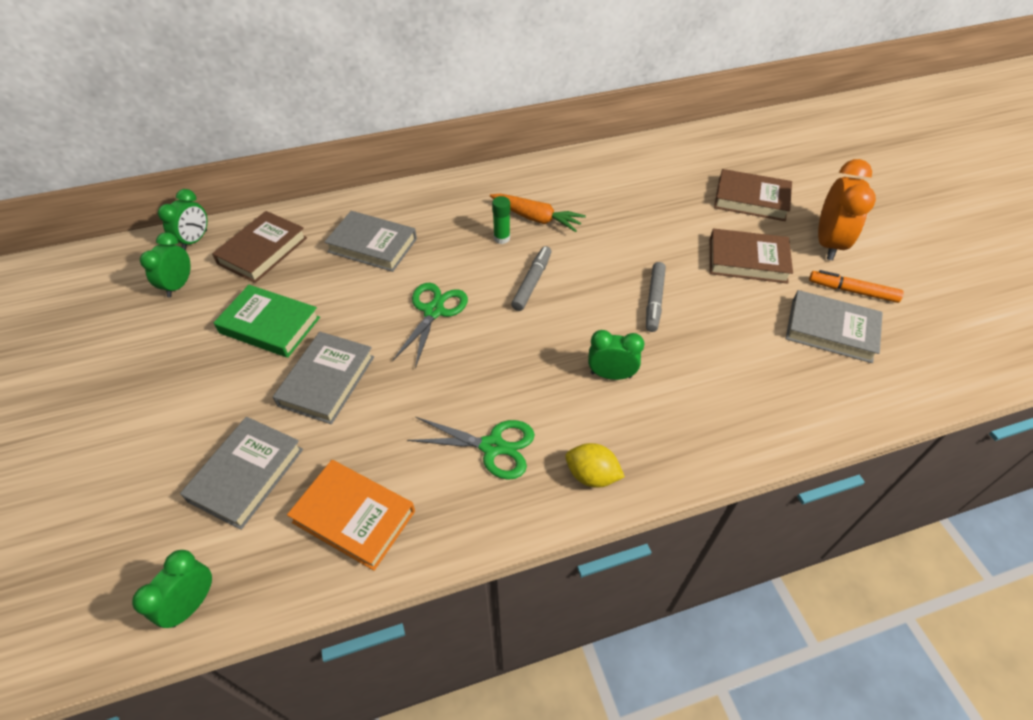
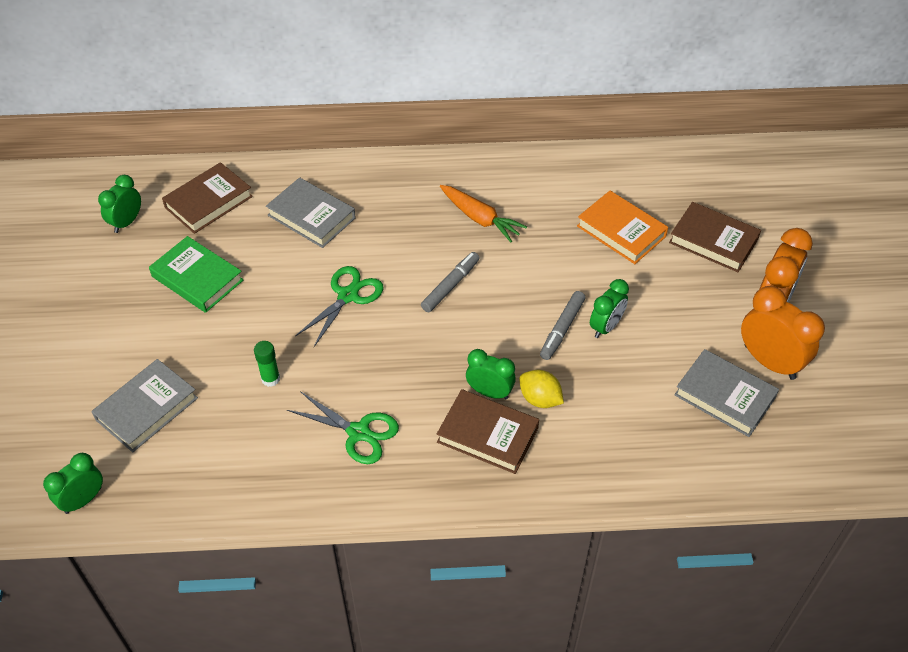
camera: 15 degrees right, 0 degrees up
(195, 240) = (150, 179): green clock -> green clock (606, 327)
(327, 381) = (233, 342): grey book -> none
(354, 516) = (224, 463): orange book -> orange book (621, 231)
(501, 238) = (438, 233): green glue stick -> green glue stick (270, 379)
(592, 475) = (436, 477): yellow lemon -> yellow lemon (540, 399)
(747, 260) = (676, 307): brown book -> brown book (487, 435)
(853, 291) = (769, 362): orange marker -> orange clock

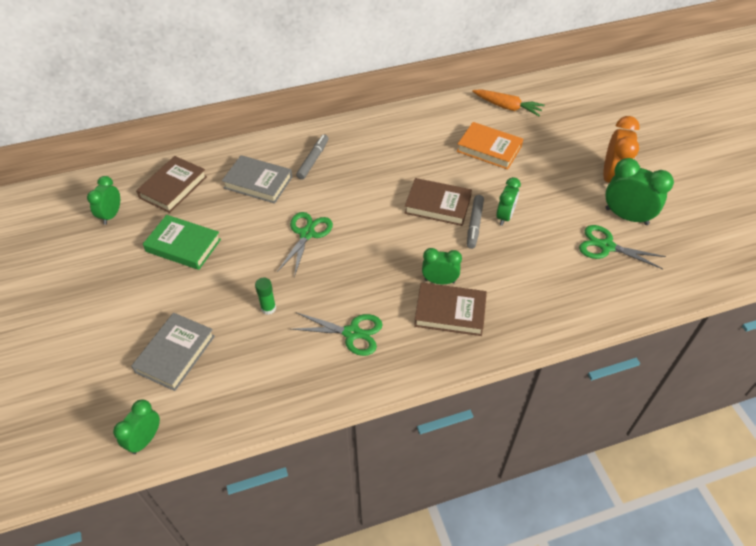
camera: 15 degrees left, 0 degrees up
(450, 286) = (381, 211): grey marker -> grey marker (313, 160)
(480, 218) = (385, 159): orange carrot -> orange carrot (507, 107)
(540, 399) = (478, 277): yellow lemon -> none
(713, 241) = (555, 143): brown book -> brown book (438, 205)
(724, 396) = (606, 246): grey book -> green scissors
(769, 362) = (626, 216): orange clock -> green clock

